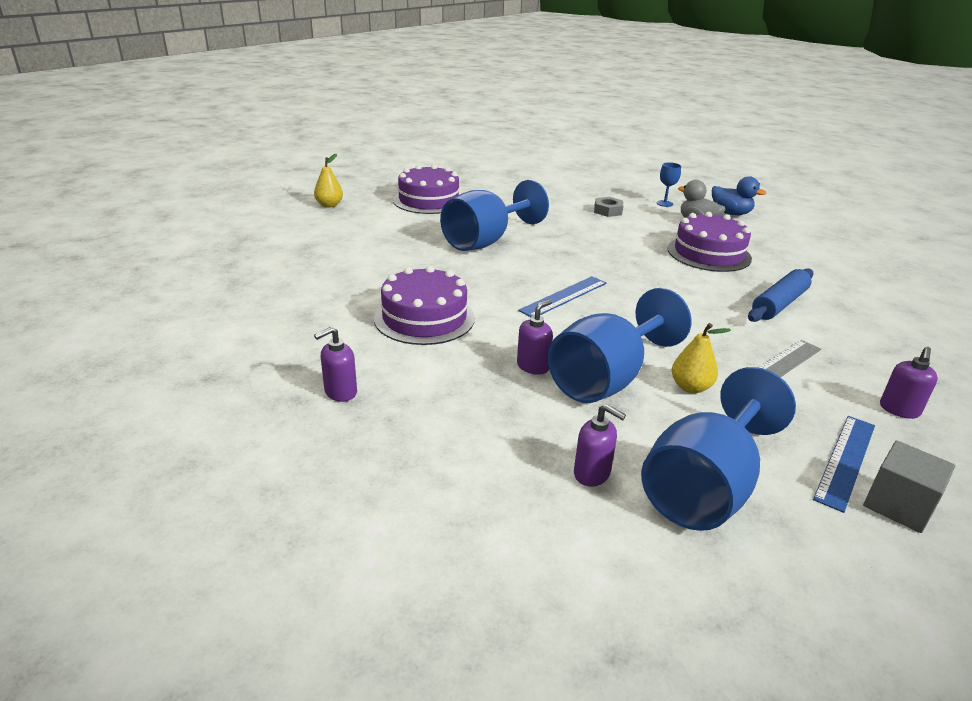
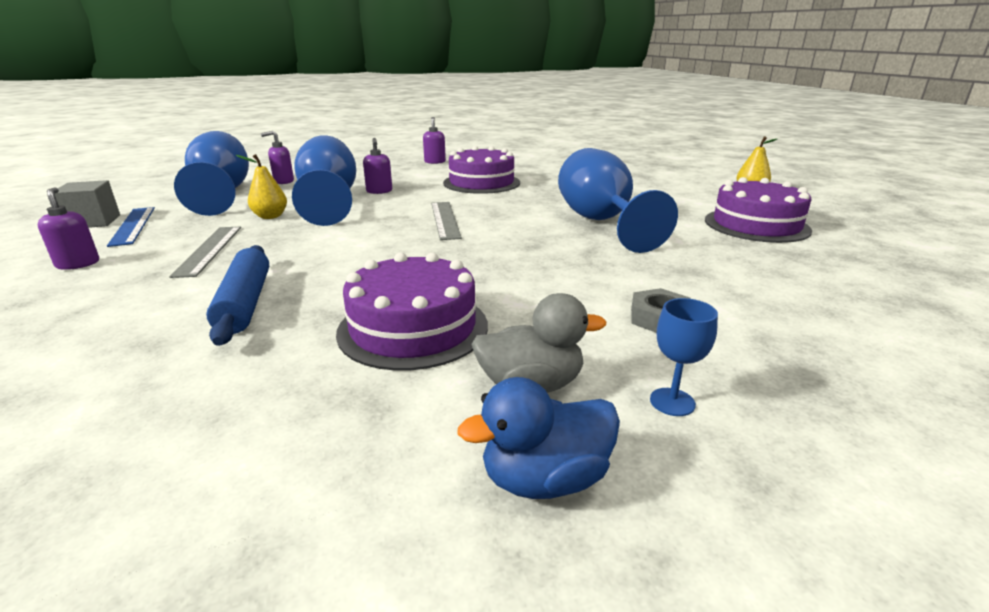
camera: 125 degrees right, 5 degrees down
(564, 297) = (445, 219): blue ruler -> grey ruler

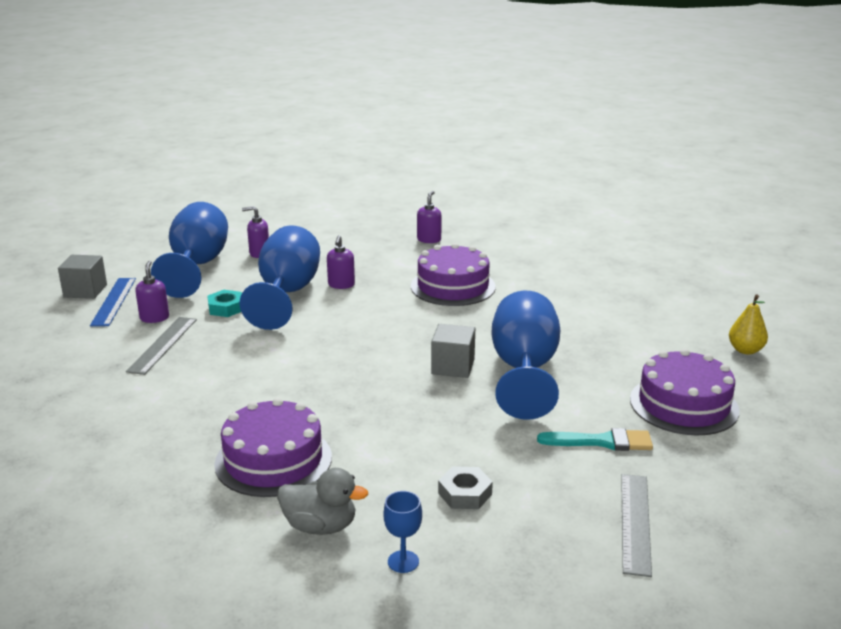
camera: 20 degrees right, 0 degrees up
(78, 264) = (67, 343): purple soap dispenser -> purple soap dispenser (154, 318)
(245, 303) = (169, 410): blue rolling pin -> none
(270, 216) = (226, 308): yellow pear -> turquoise nut
(445, 219) = (376, 340): grey ruler -> grey ruler (635, 522)
(535, 227) = (453, 366): none -> grey cube
(545, 479) = (281, 587): blue duck -> none
(729, 257) = (602, 442): none -> turquoise brush

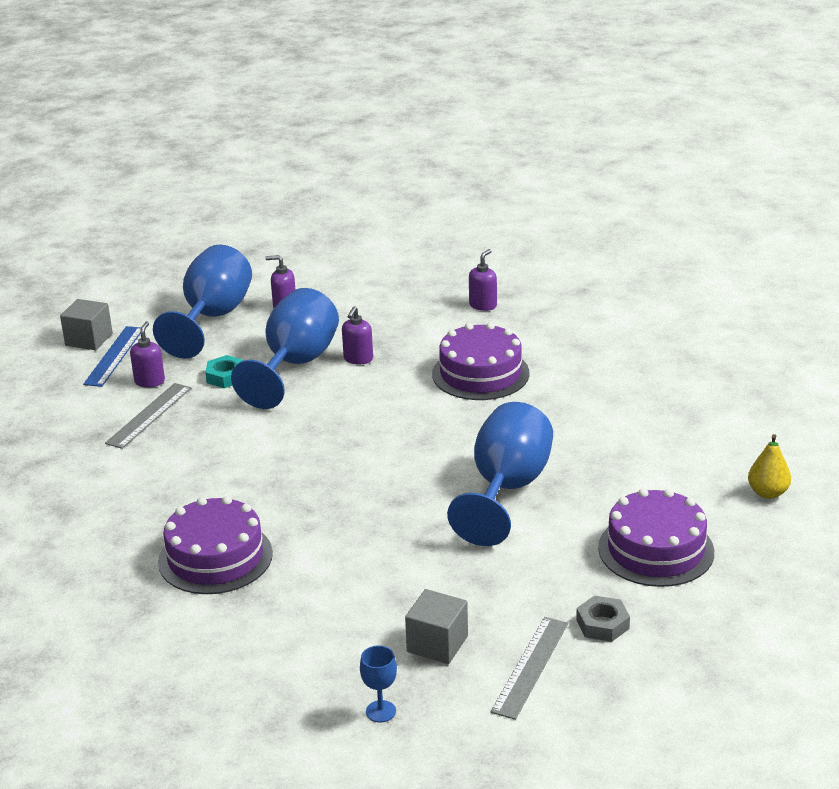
camera: 15 degrees right, 5 degrees up
(320, 526) = (235, 628): grey duck -> none
(403, 561) = (295, 672): blue goblet -> blue goblet (380, 711)
(453, 366) = (433, 475): grey cube -> grey cube (437, 644)
(465, 493) = (381, 615): grey nut -> grey nut (602, 624)
(602, 442) = (544, 580): turquoise brush -> none

